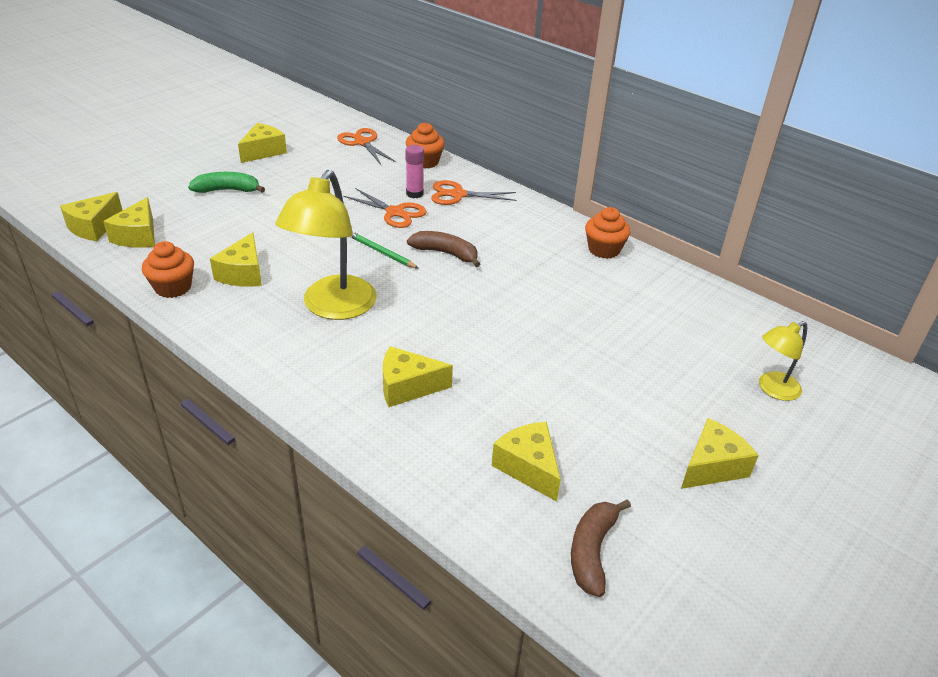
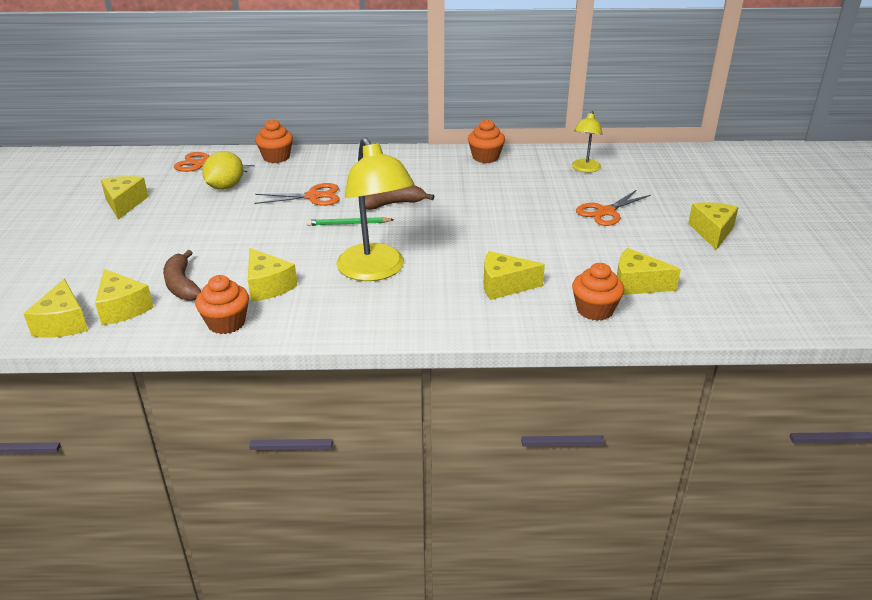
camera: 40 degrees left, 5 degrees down
(227, 190) = (144, 242): green banana -> none
(347, 171) = (225, 187): none -> yellow lemon
(407, 387) = (504, 286): yellow cheese -> yellow cheese turned 45 degrees clockwise
(414, 194) = (306, 179): pink glue stick -> none
(444, 465) = (595, 310): none -> orange cupcake
(458, 195) = (338, 167): orange scissors -> orange scissors (606, 212)
(592, 551) = (727, 301): brown banana -> brown banana (182, 285)
(772, 389) = (680, 183): yellow lamp -> yellow lamp (585, 169)

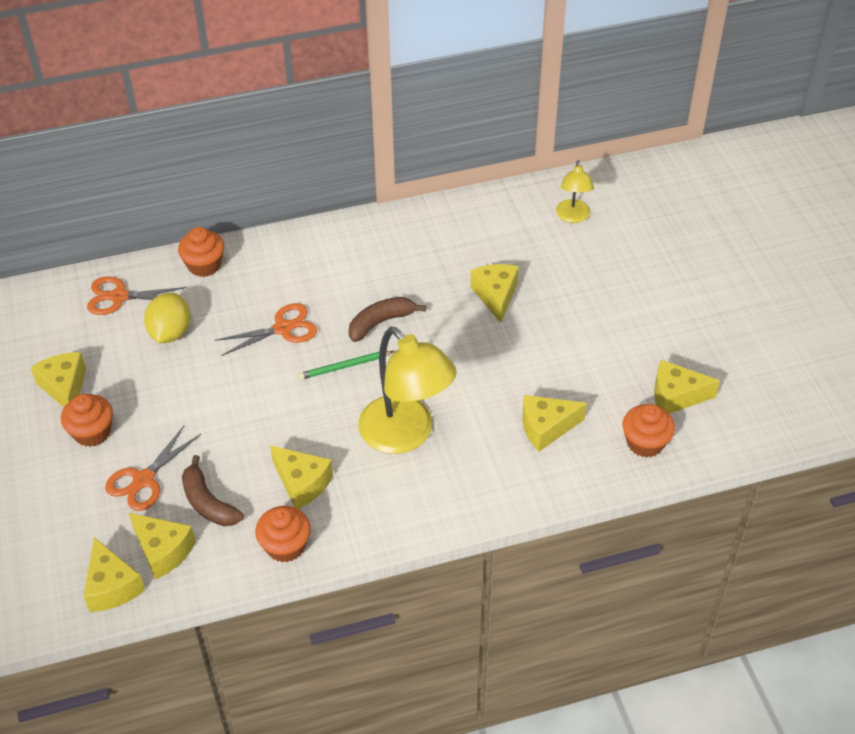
camera: 15 degrees left, 15 degrees up
(485, 157) = (454, 217): orange cupcake -> orange cupcake (92, 432)
(606, 212) = (616, 288): orange scissors -> orange scissors (144, 480)
(712, 232) = (732, 299): yellow cheese -> yellow cheese (495, 296)

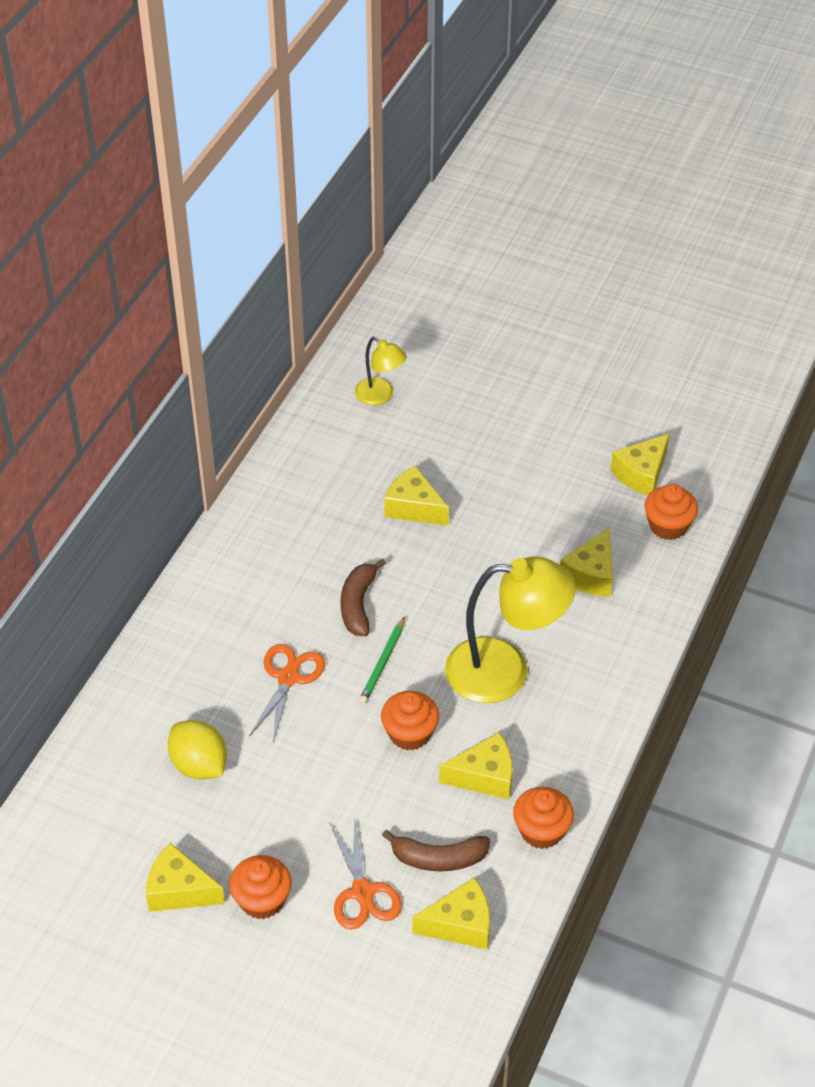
camera: 50 degrees left, 0 degrees up
(112, 586) = (463, 987): yellow cheese -> none
(119, 297) = (104, 778): orange scissors -> none
(204, 265) = (139, 686): orange cupcake -> orange cupcake (409, 733)

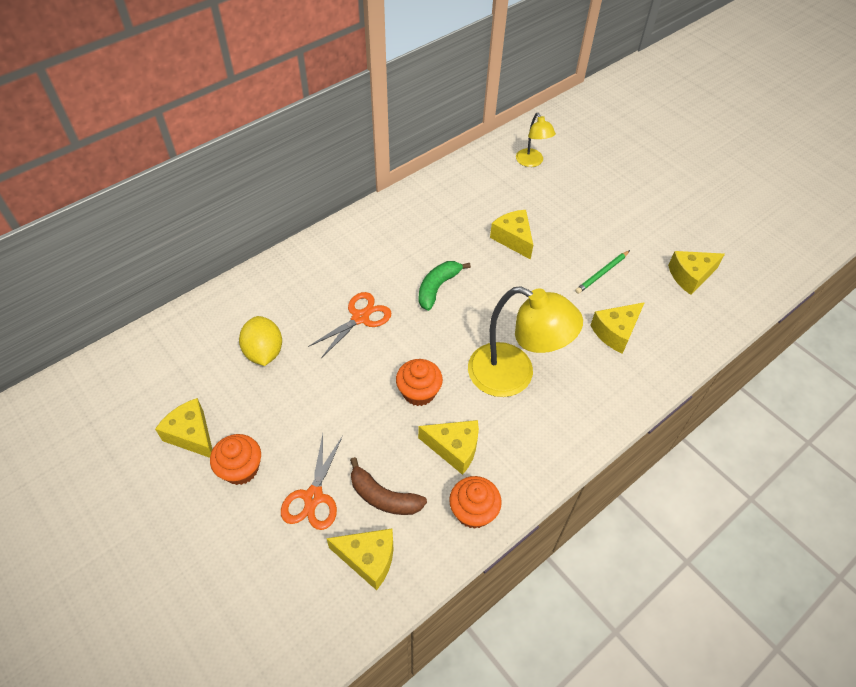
camera: 25 degrees right, 5 degrees up
(358, 604) = (437, 287): brown banana -> green banana
(383, 663) = (430, 334): green pencil -> green pencil (602, 273)
(668, 526) = (693, 320): orange cupcake -> none

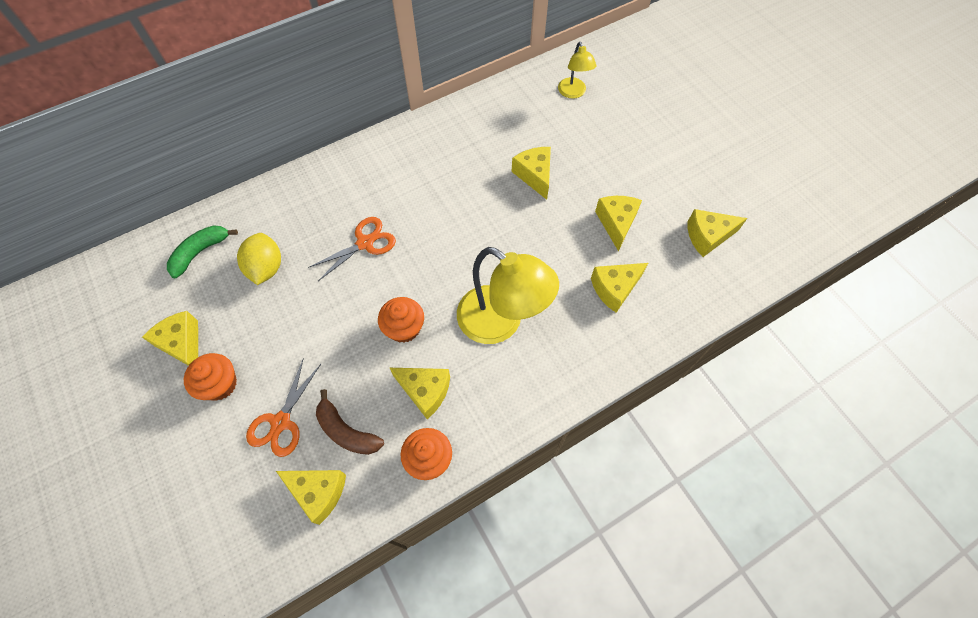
camera: 10 degrees right, 10 degrees up
(437, 287) = (447, 220): green banana -> green banana (200, 252)
(602, 273) = (616, 223): green pencil -> yellow cheese

